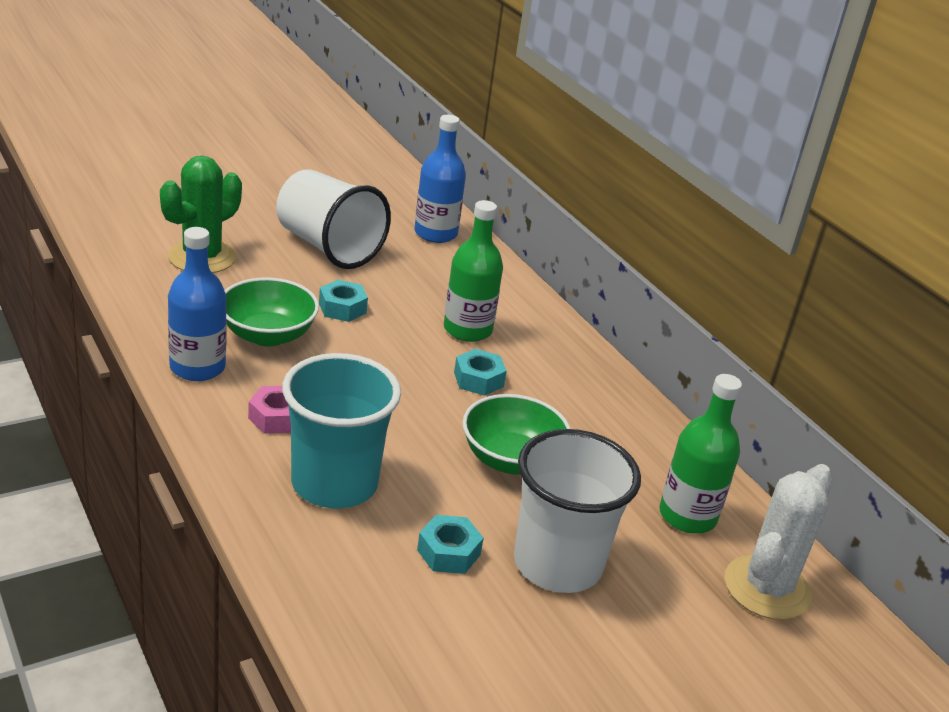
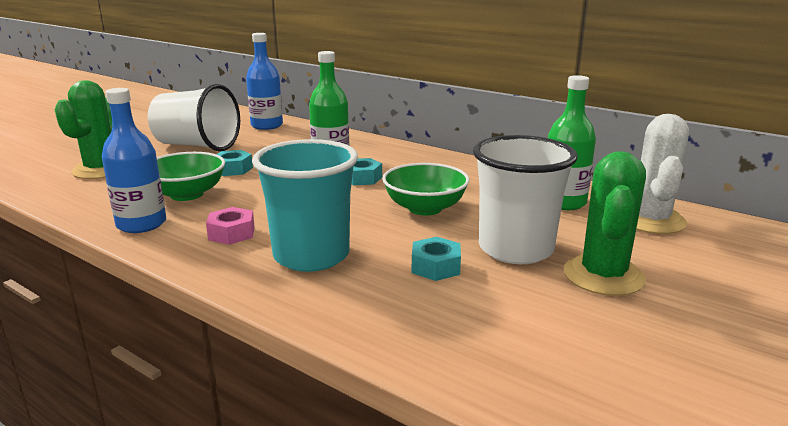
camera: 20 degrees left, 10 degrees down
(618, 642) = (603, 276): none -> green cactus

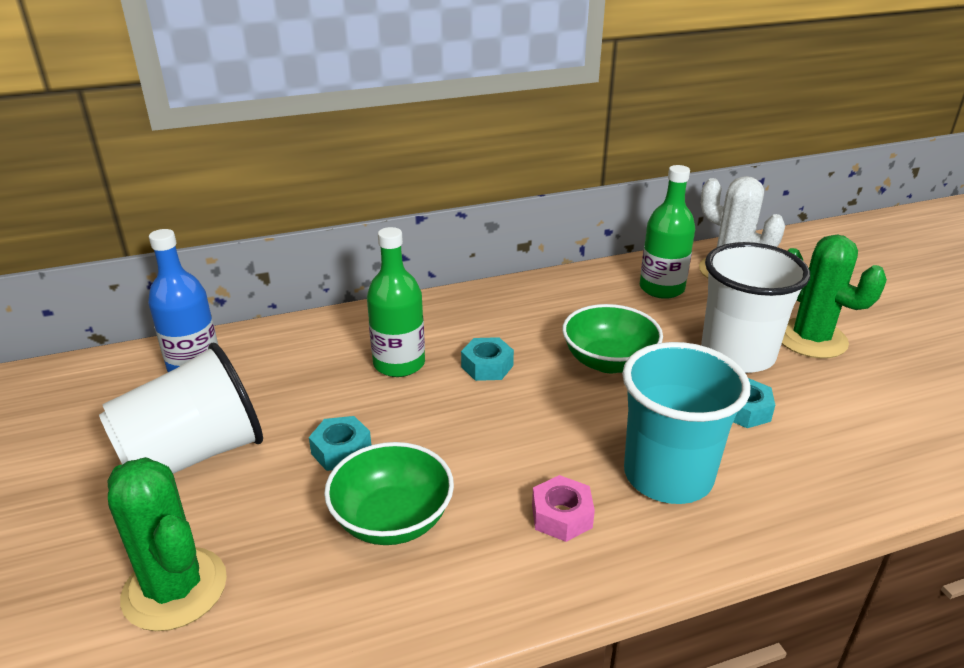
camera: 55 degrees left, 10 degrees up
(141, 224) = (461, 591): blue bottle -> none

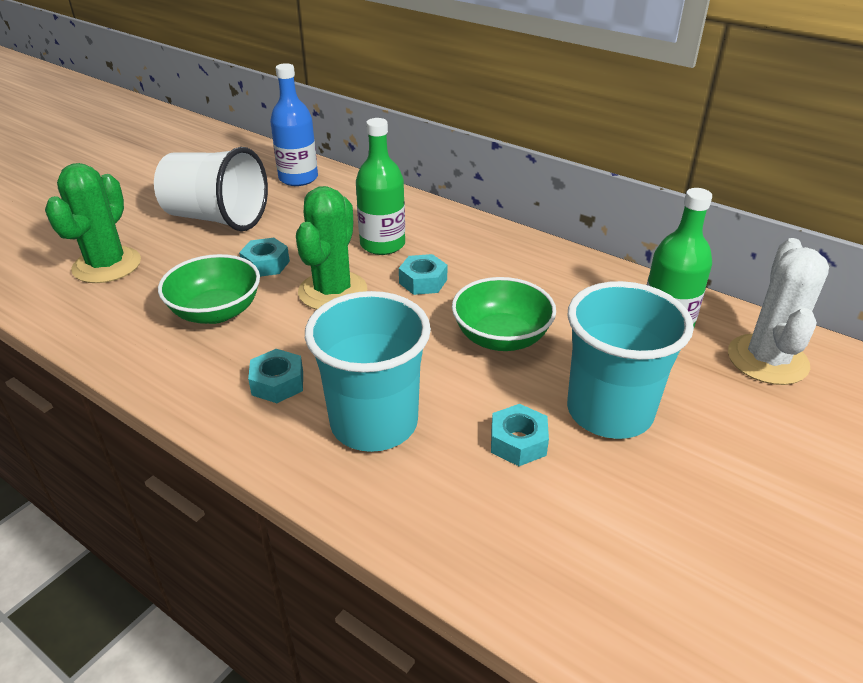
camera: 55 degrees right, 5 degrees up
(561, 516) = (278, 383): pink nut -> turquoise nut
(737, 354) = (609, 411): white cup -> turquoise cup
(811, 339) = (710, 458): green cactus -> green cactus (333, 291)

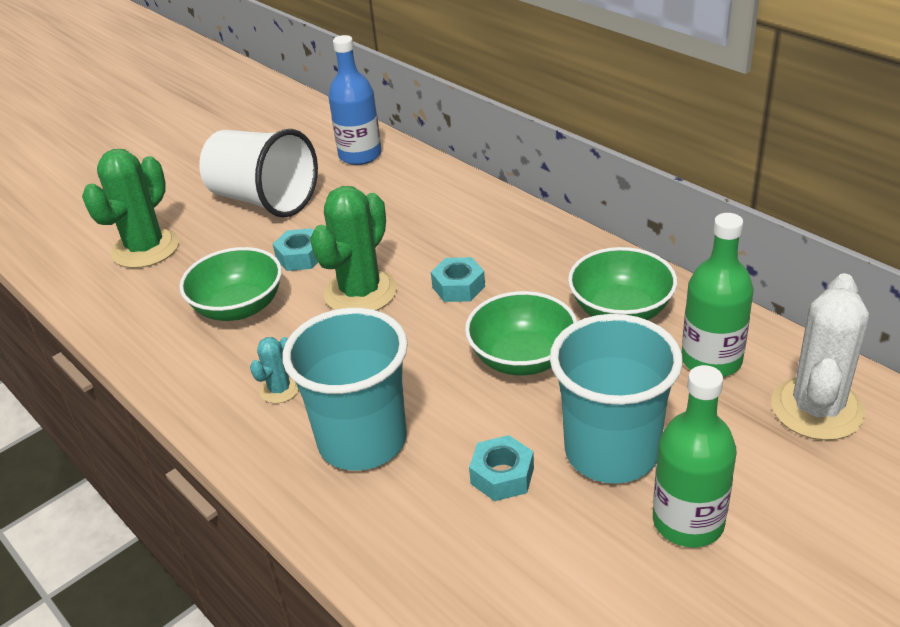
camera: 15 degrees right, 0 degrees up
(278, 383) = (280, 389): turquoise nut -> turquoise cactus
(382, 244) = (428, 240): green bottle -> green bottle (688, 522)
(573, 292) = (620, 310): none -> green bowl

